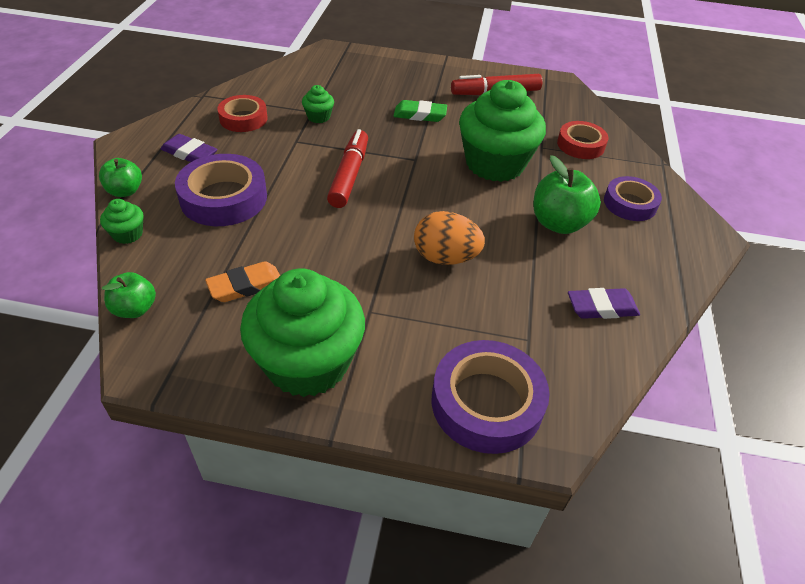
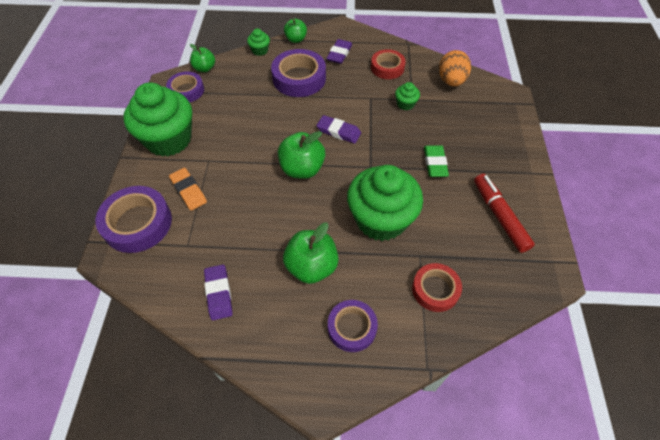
camera: 85 degrees right, 10 degrees up
(186, 337) = (186, 90): none -> purple tape
(245, 286) = (224, 104): orange eraser -> orange eraser (188, 191)
(349, 175) = (338, 132): red marker -> purple eraser
(408, 214) = (302, 169): none -> green apple
(445, 257) = (260, 194): orange egg -> orange egg (451, 81)

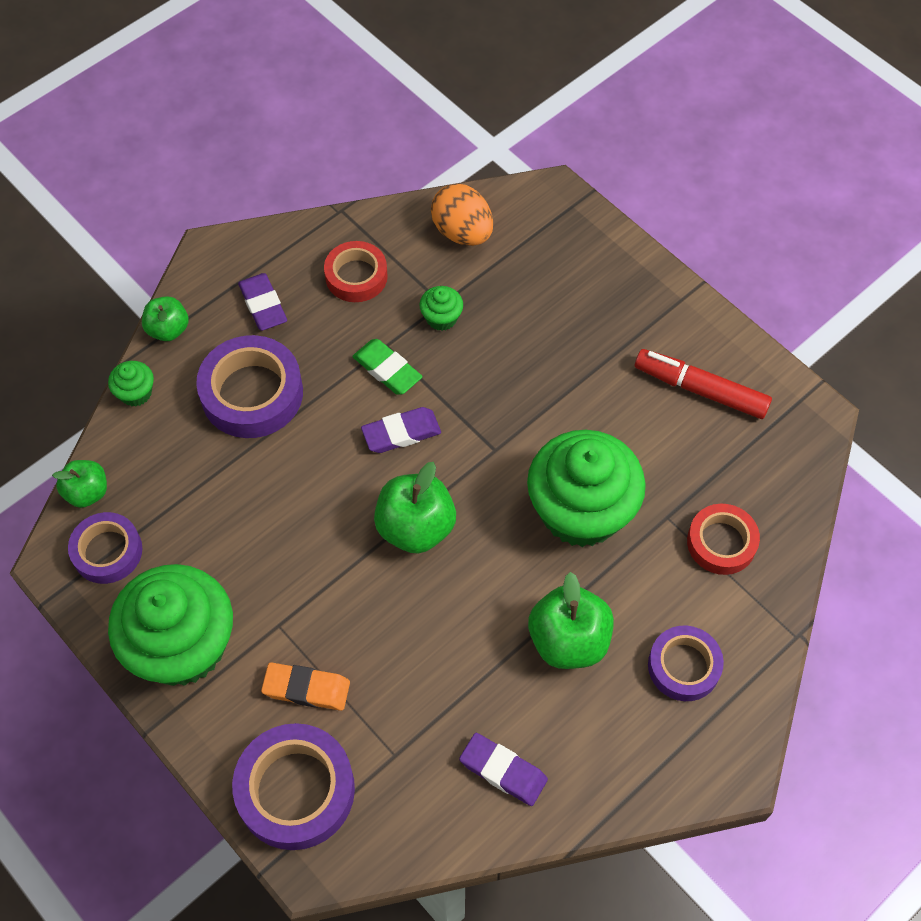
camera: 45 degrees left, 5 degrees up
(435, 163) = (565, 378): green eraser -> green eraser (387, 370)

